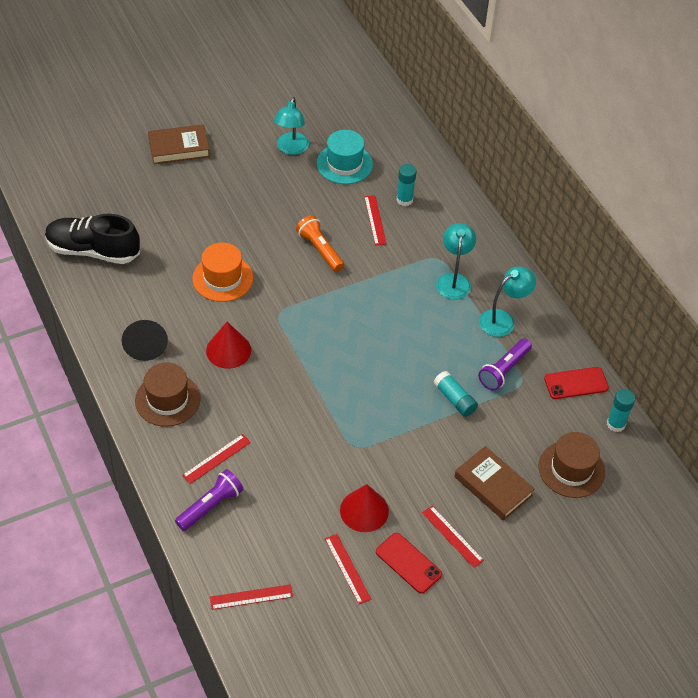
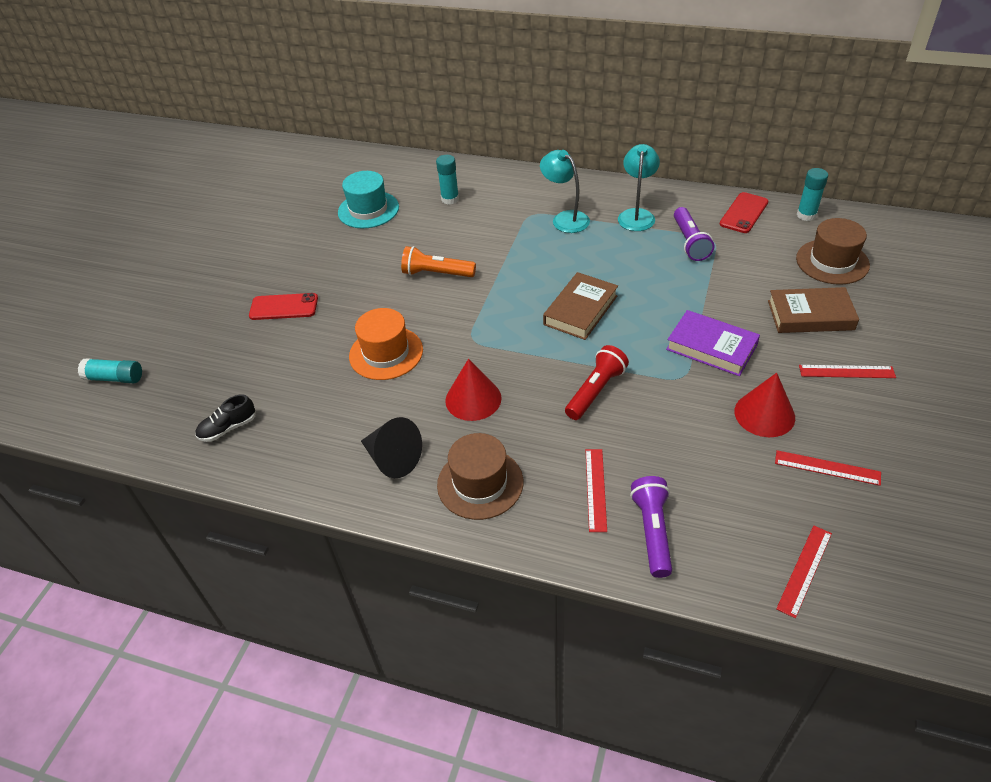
camera: 40 degrees left, 5 degrees down
(93, 251) = (228, 428): black shoe -> black shoe, size x0.48
(179, 148) = (204, 295): brown book -> brown book (580, 310)
(291, 149) = (309, 229): turquoise lamp -> none
(297, 408) = (596, 391): none -> red flashlight
(375, 220) = (448, 225): red ruler -> none
(401, 447) = (711, 347): none -> purple book
(408, 563) = (855, 419): red phone -> red phone (284, 307)
(454, 399) = (691, 285): turquoise glue stick -> turquoise glue stick (115, 378)

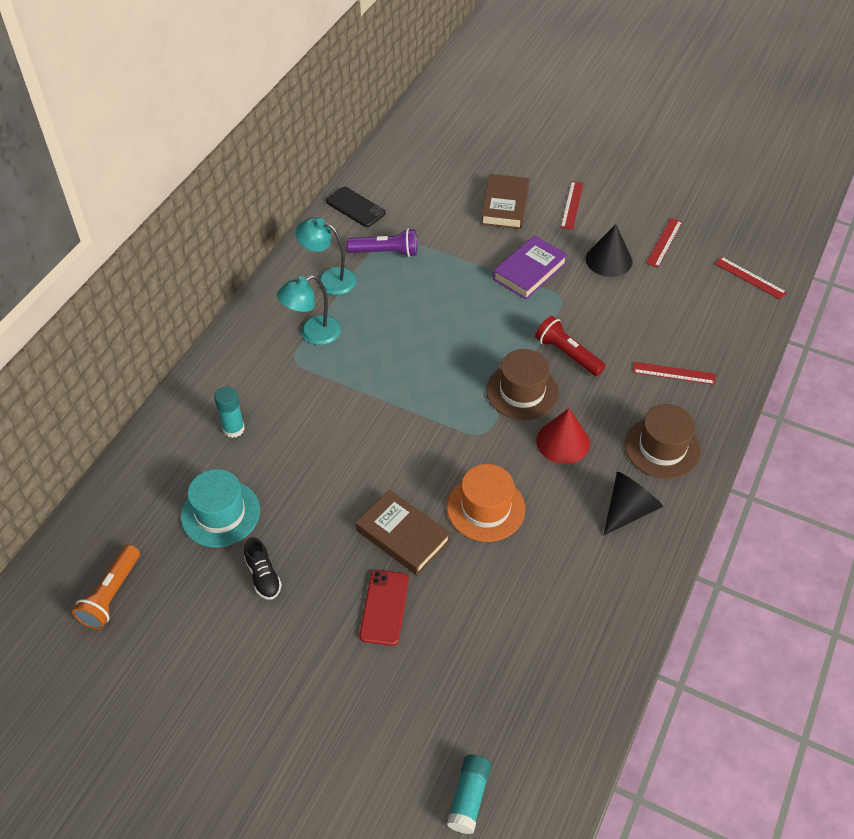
camera: 85 degrees left, 5 degrees up
(228, 428) = (571, 658): black shoe -> black shoe (263, 576)
(436, 273) = (369, 454): orange flashlight -> orange flashlight (111, 595)
(580, 310) = (460, 346): brown book -> brown book (402, 536)
(652, 531) = (715, 348): purple flashlight -> none
(744, 213) = (355, 207): red phone -> black phone
(764, 414) = (609, 260): red cone -> black cone
(806, 215) = (374, 171): turquoise glue stick -> none
(832, 262) = (442, 175): brown hat -> brown hat (522, 391)

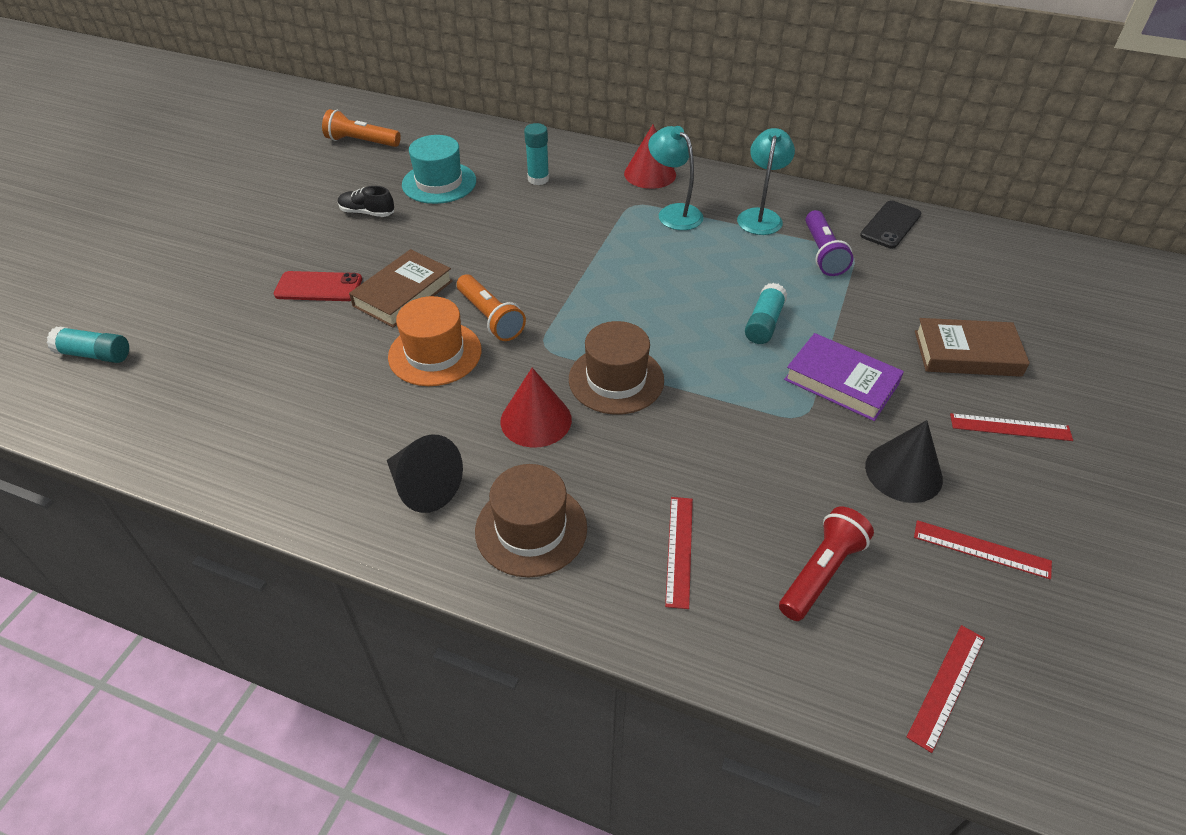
camera: 85 degrees right, 5 degrees down
(246, 343) = (650, 174): none -> red cone
(263, 576) = (367, 213): black shoe -> black shoe turned 45 degrees clockwise
(443, 469) = (490, 318): none -> orange flashlight
(466, 300) = (764, 323): none -> turquoise glue stick
(567, 354) = (691, 423): red flashlight -> red flashlight (821, 572)

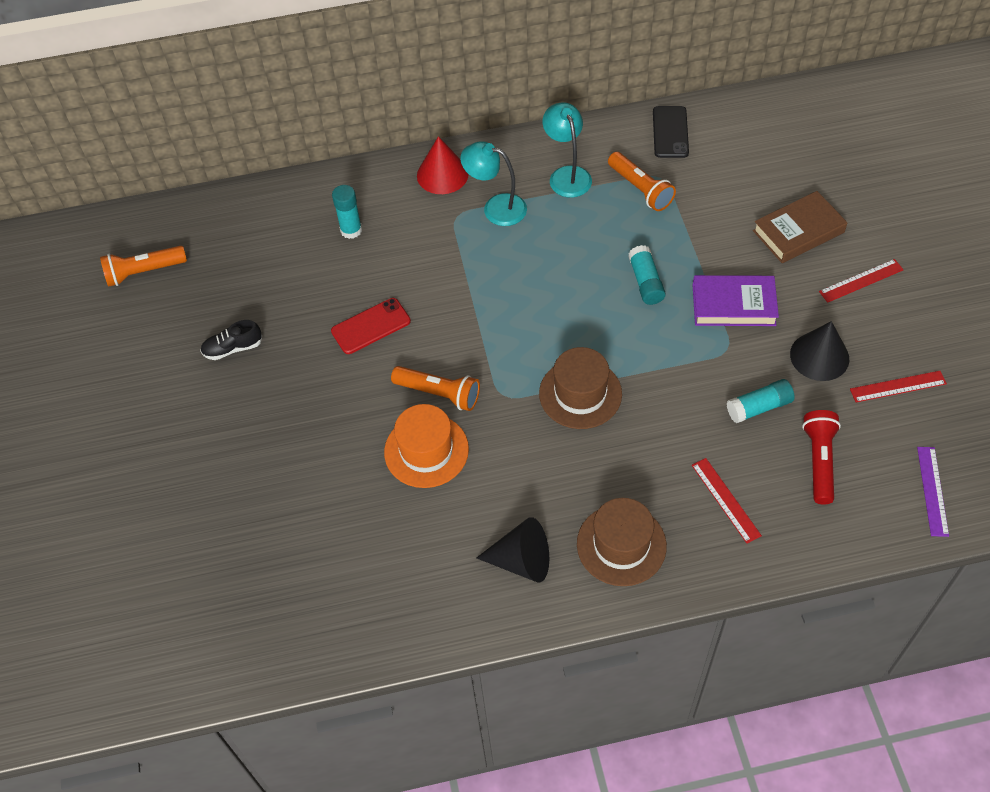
camera: 30 degrees left, 10 degrees up
(95, 354) = (144, 618): turquoise glue stick -> turquoise glue stick (759, 407)
(318, 287) = (269, 446): red phone -> red phone (371, 326)
(403, 293) = (347, 411): brown book -> none
(439, 183) = (266, 281): turquoise hat -> none
(536, 420) = (552, 461): red cone -> none
(822, 253) = (640, 189): purple flashlight -> orange flashlight
(947, 686) = (932, 491): red ruler -> purple ruler

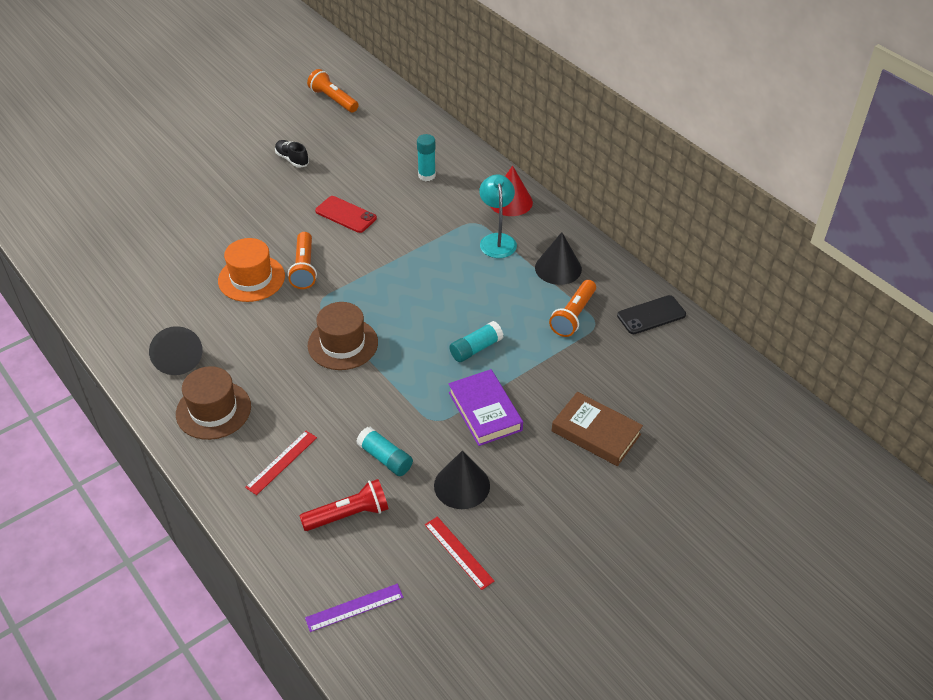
camera: 60 degrees right, 10 degrees down
(567, 175) = (558, 268): turquoise lamp -> black cone
(861, 280) = (567, 493): red ruler -> none

